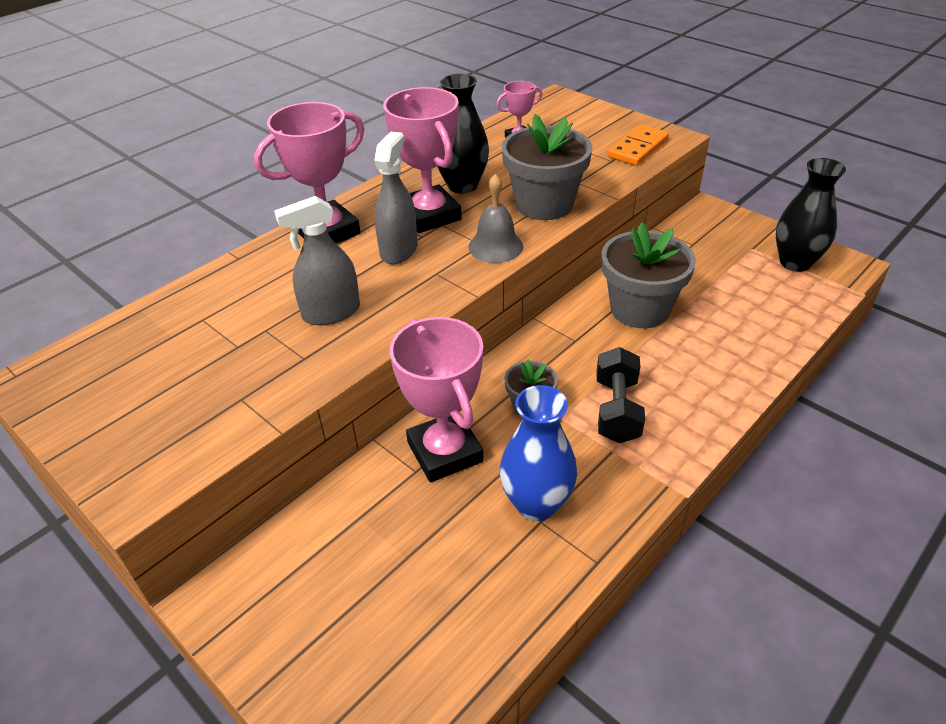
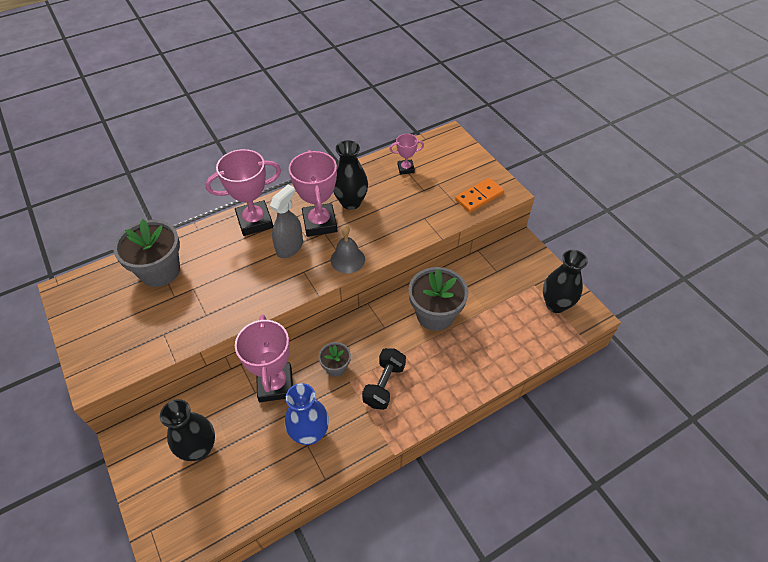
camera: 15 degrees right, 10 degrees up
(331, 313) = (232, 286): grey spray bottle -> none
(357, 577) = (199, 448): none -> black vase
(544, 204) = (393, 232): grey flower pot -> grey flower pot (160, 271)

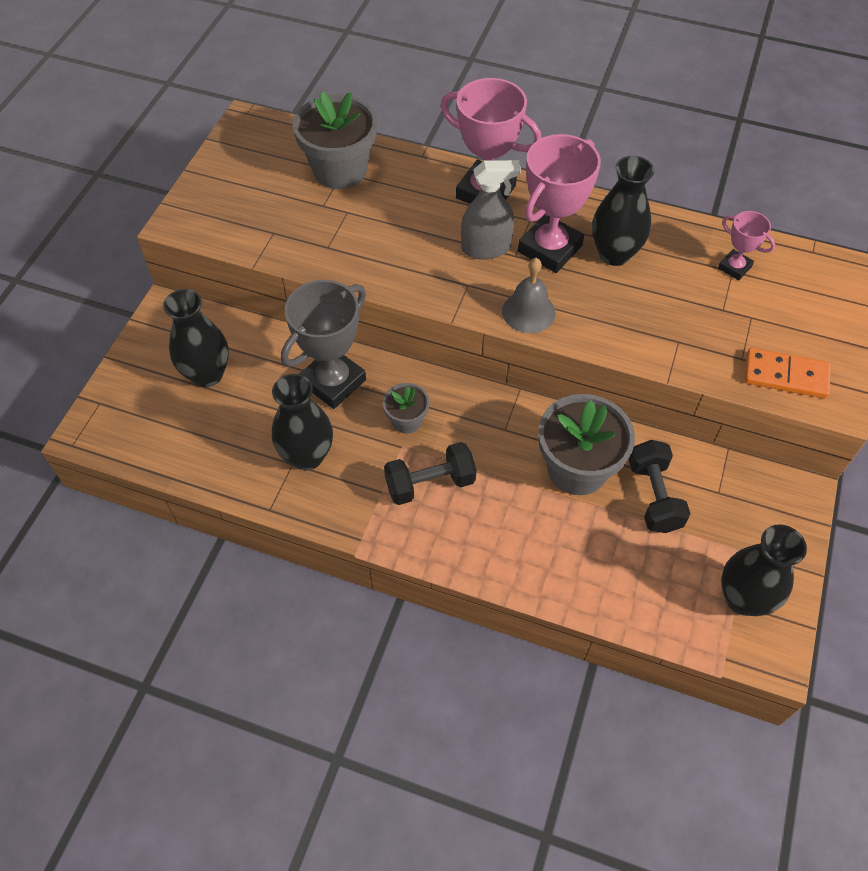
camera: 50 degrees right, 5 degrees up
(275, 384) = (333, 382): pink trophy -> grey trophy
(310, 433) = (307, 456): blue vase -> black vase
(477, 296) = (654, 496): none -> black dumbbell

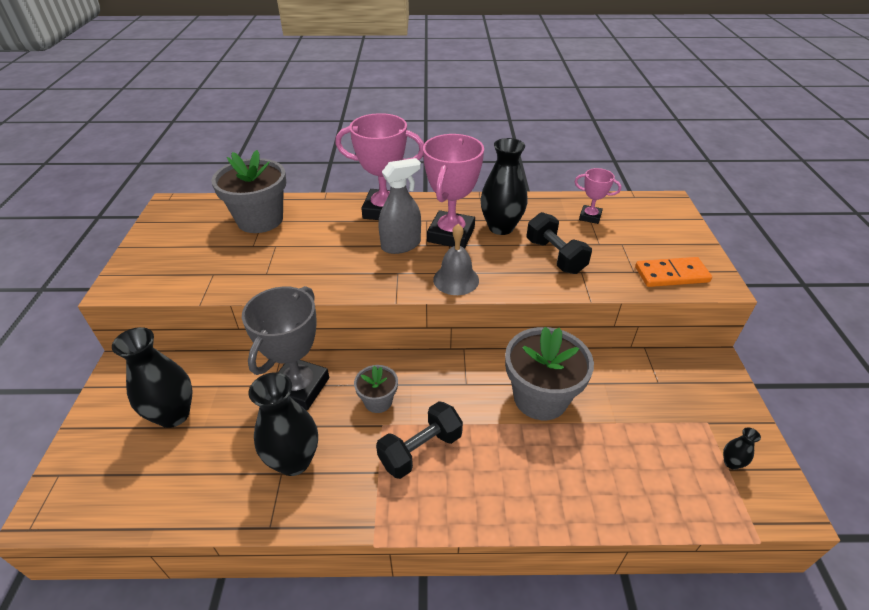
camera: 20 degrees left, 15 degrees down
(654, 496) = (612, 401): black dumbbell -> black dumbbell (555, 256)
(743, 598) = (731, 463): black vase -> black vase, size x0.43

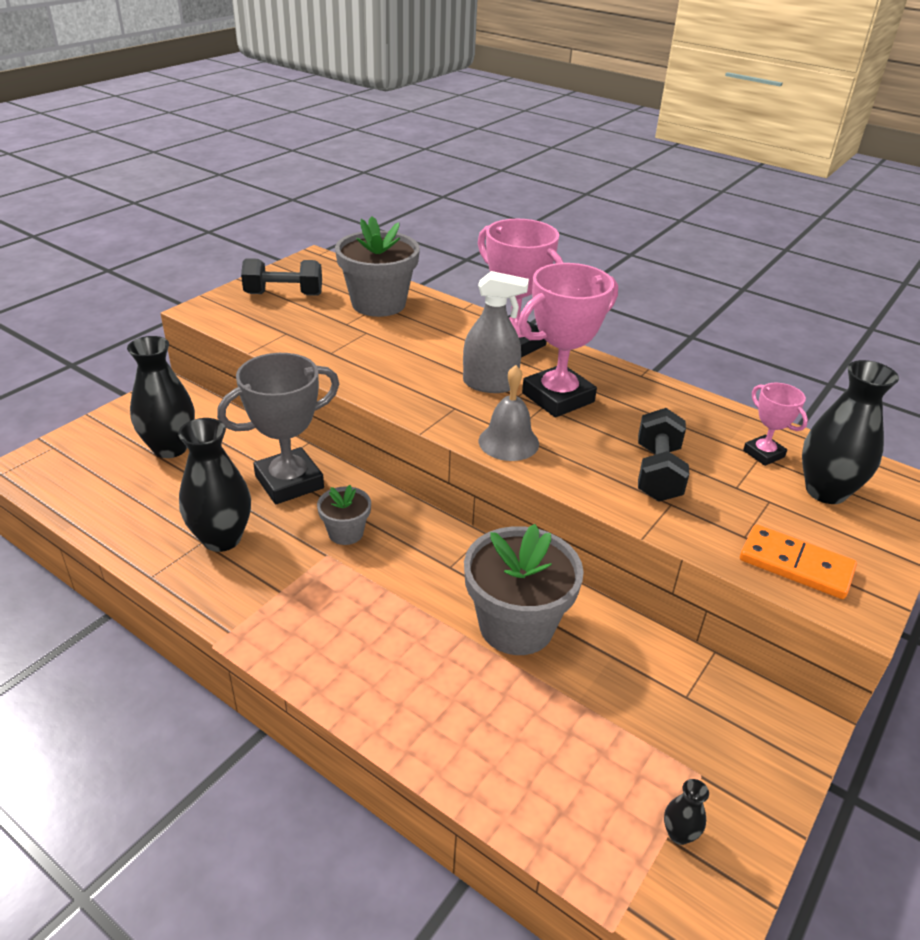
camera: 35 degrees right, 5 degrees down
(420, 450) = (338, 597): black dumbbell -> black dumbbell (284, 294)
(501, 227) = (627, 415): black vase -> black vase (826, 491)

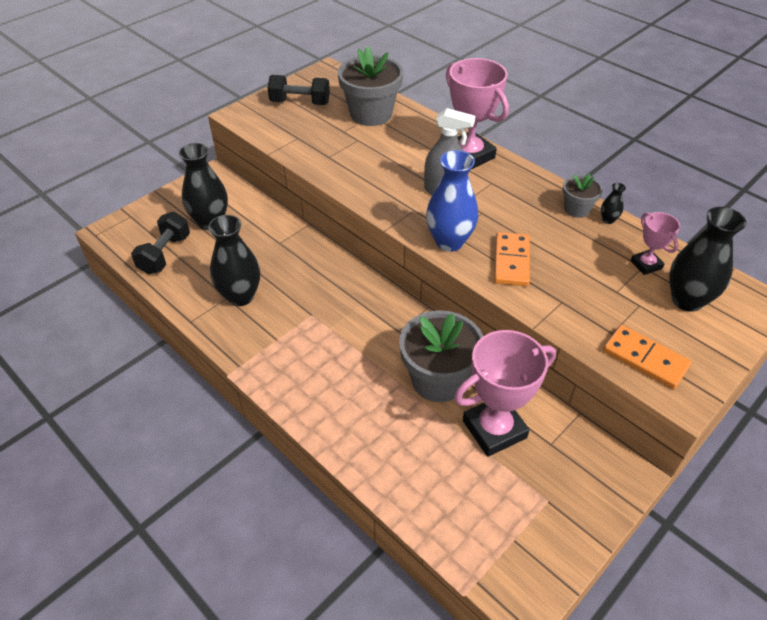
camera: 10 degrees right, 10 degrees up
(289, 482) = (292, 255): grey trophy -> none
(346, 533) = (327, 298): grey flower pot -> grey flower pot (576, 209)
(508, 442) = (449, 242): grey bell -> blue vase
(558, 398) = (495, 206): pink trophy -> pink trophy (494, 429)
(594, 460) = (511, 261): none -> orange domino
(657, 473) = (557, 275): black dumbbell -> black dumbbell (165, 254)
(679, 834) = (523, 539): black vase -> black vase (608, 220)

